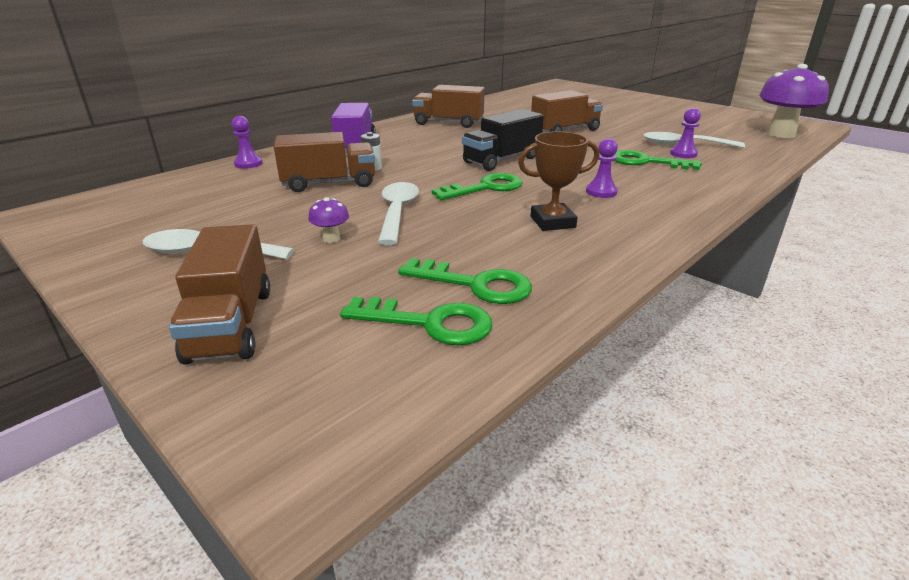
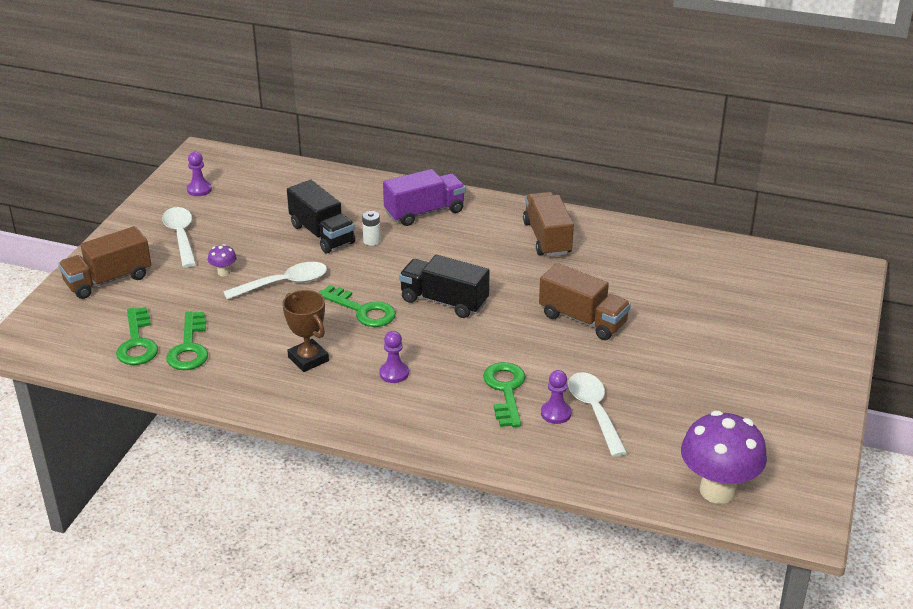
camera: 65 degrees right, 5 degrees up
(248, 164) = (340, 181): purple pawn -> purple pawn (199, 189)
(329, 183) = (322, 234): brown truck -> black truck

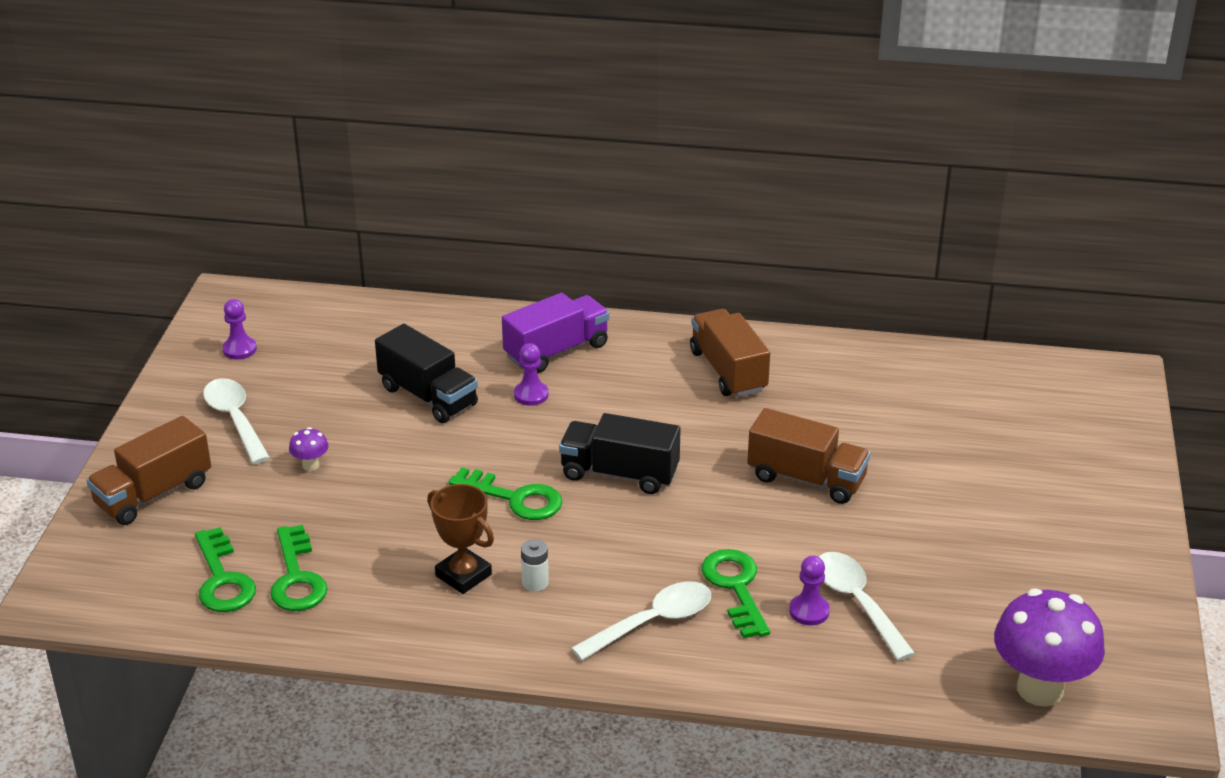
camera: 10 degrees left, 0 degrees up
(284, 284) = (398, 472): white spoon -> white spoon (652, 622)
(372, 241) = (498, 399): white battery -> white battery (535, 583)
(394, 373) = (583, 581): purple pawn -> purple pawn (531, 395)

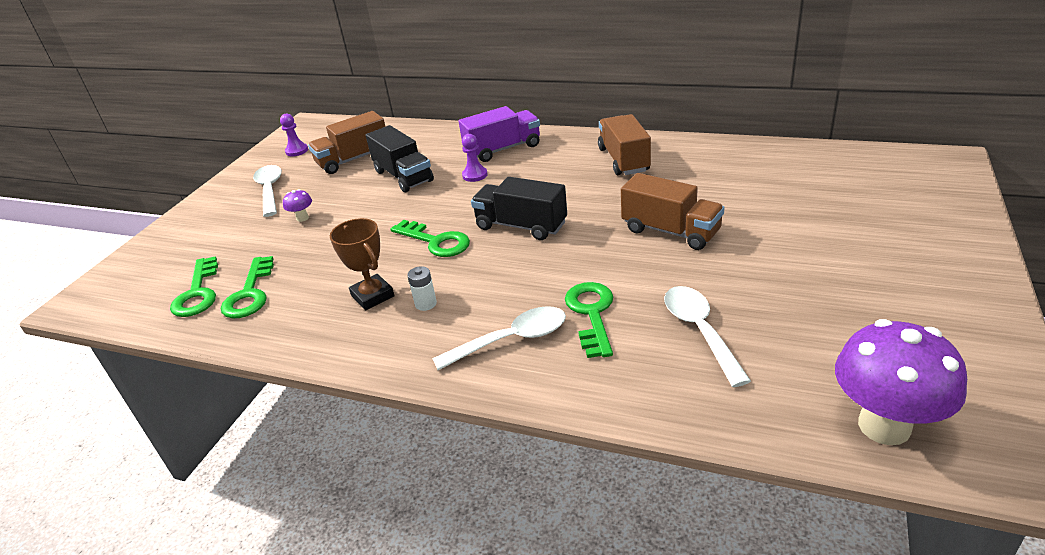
camera: 15 degrees right, 0 degrees up
(153, 494) = (189, 235): brown truck -> brown truck (353, 159)
(809, 611) = (653, 337): purple pawn -> none

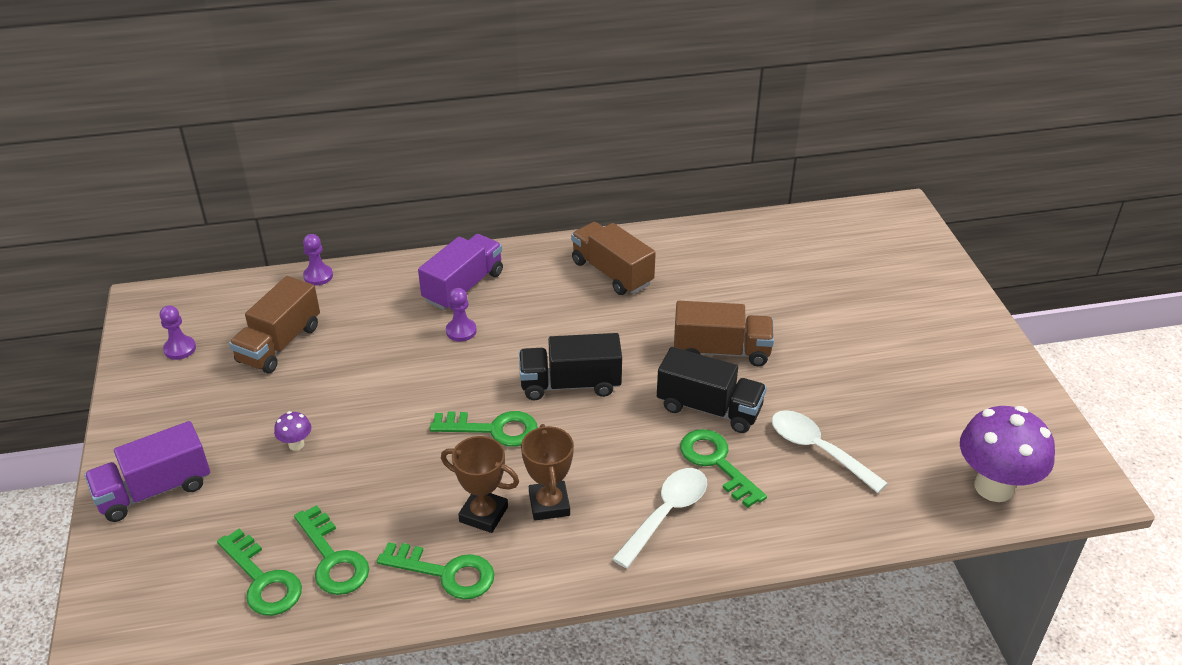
camera: 35 degrees left, 5 degrees up
(201, 223) = (154, 490): none -> purple truck
(270, 190) = (205, 417): white spoon -> none
(308, 327) = (446, 573): none -> green key
(403, 176) = (372, 353): black truck -> black truck (709, 408)
(415, 127) = (318, 276): none -> purple pawn
(426, 304) = (549, 504): white battery -> brown trophy

